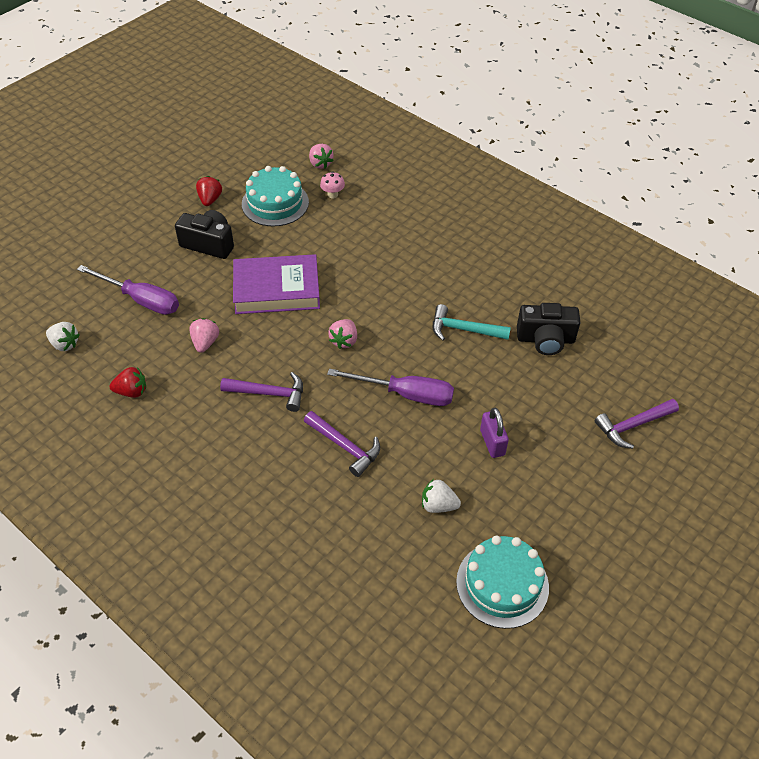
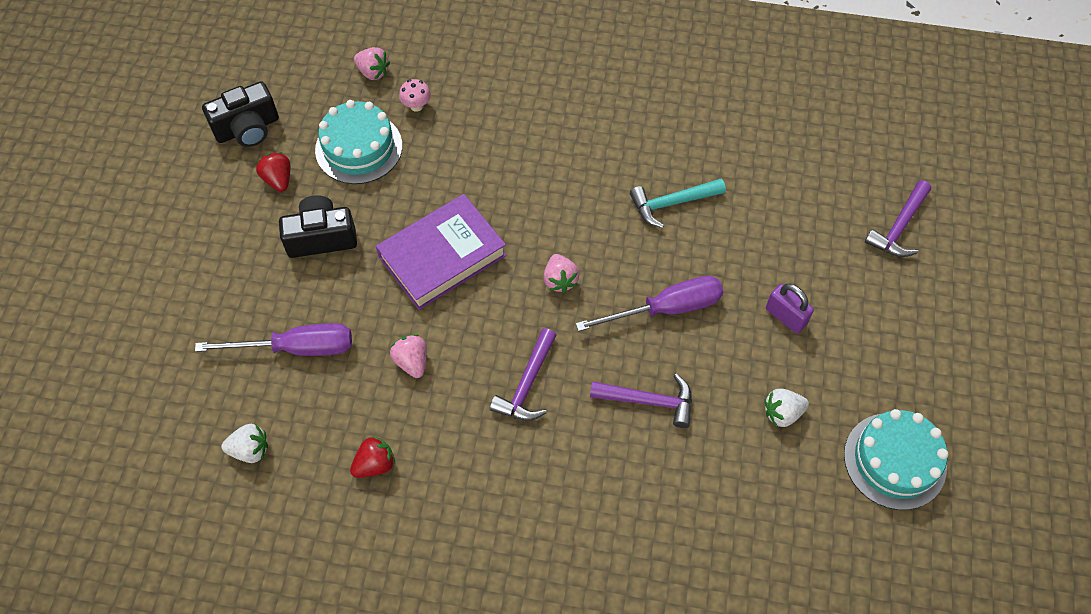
camera: 30 degrees left, 10 degrees up
(269, 393) = (527, 384): purple hammer -> purple hammer turned 135 degrees clockwise
(545, 339) = (758, 173): black camera -> black camera (247, 128)

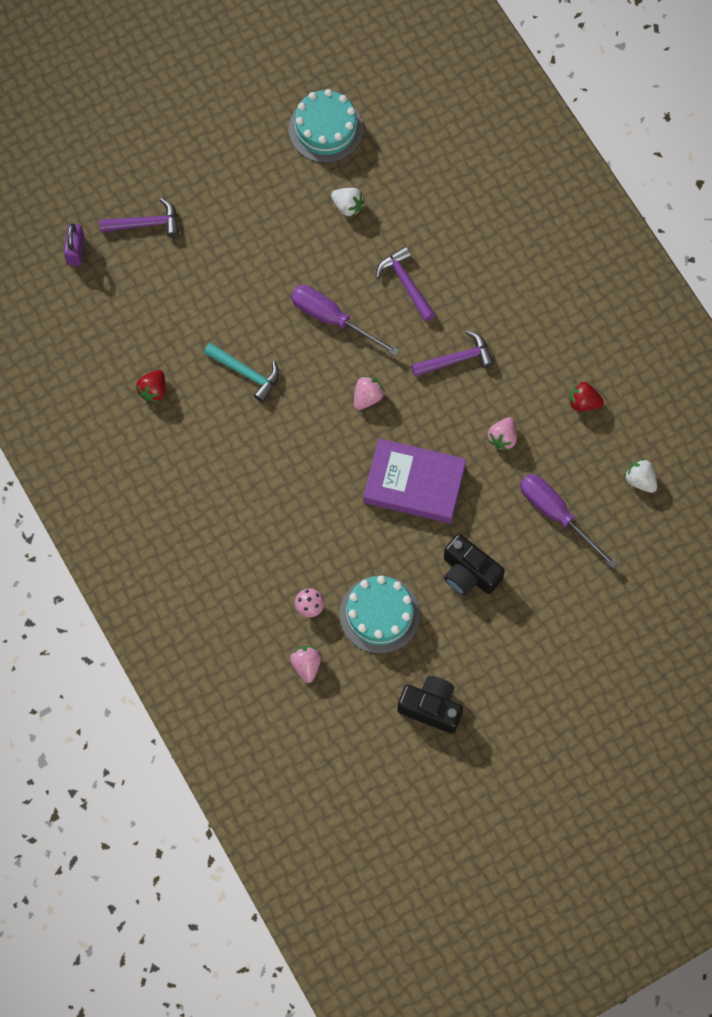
camera: 130 degrees left, 10 degrees up
(278, 179) = (452, 644): red strawberry -> red strawberry (153, 390)
(785, 316) = (276, 247): purple padlock -> purple padlock (75, 250)

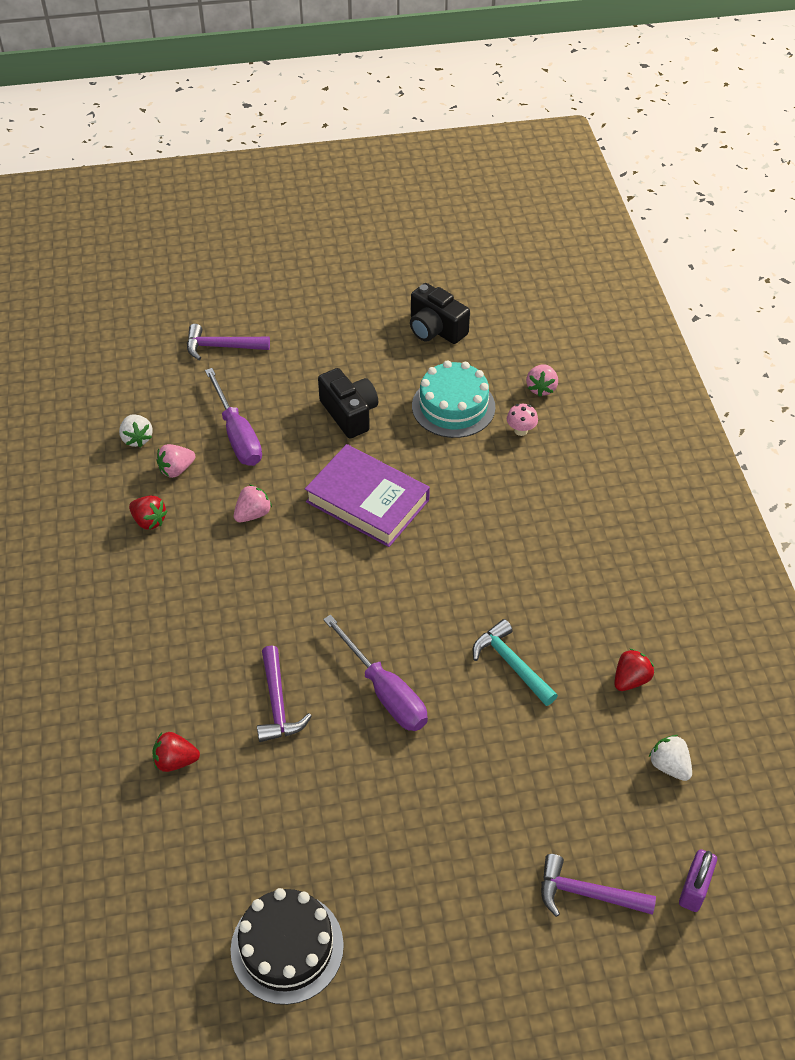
camera: 160 degrees left, 20 degrees down
(325, 129) = (287, 947): turquoise cake -> black cake
(347, 206) = (305, 825): white strawberry -> white strawberry (669, 766)
(367, 397) = (380, 596): pink strawberry -> pink strawberry (176, 469)
(456, 359) = (261, 603): purple hammer -> purple hammer (222, 347)
(457, 219) = (175, 761): none -> red strawberry

